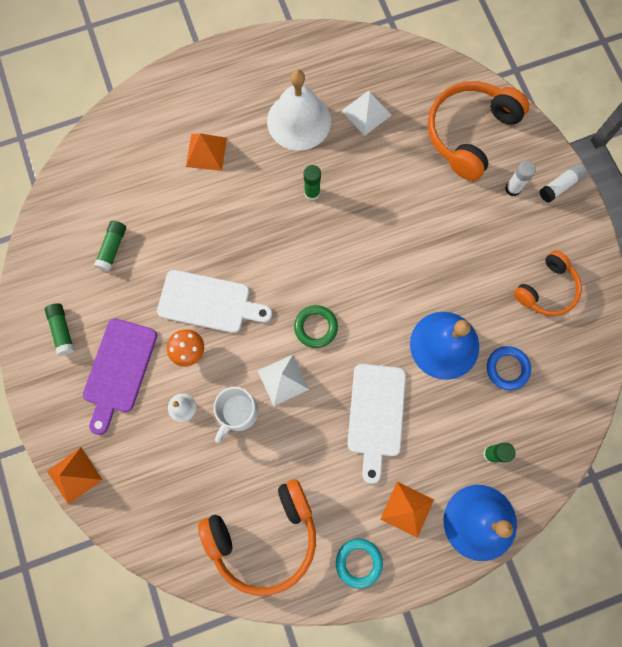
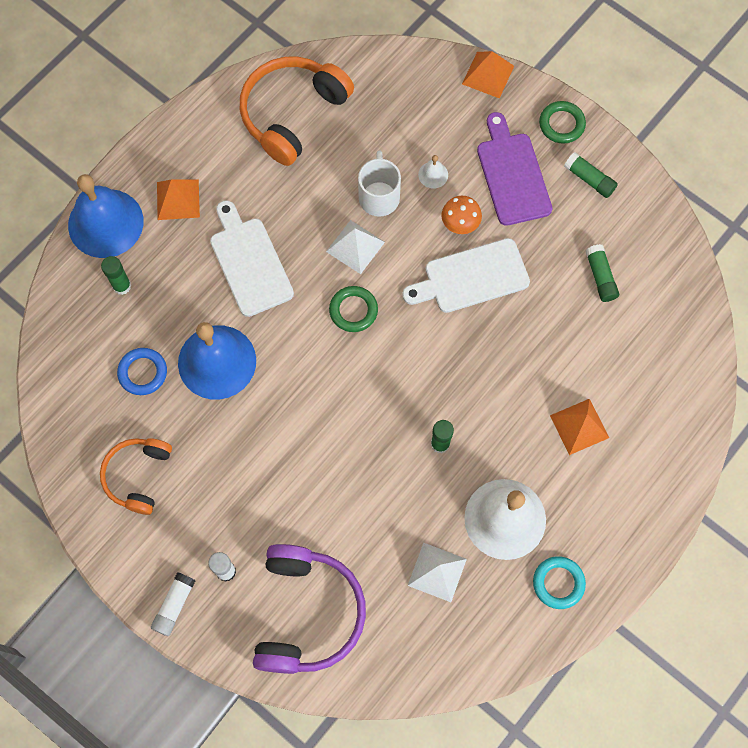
camera: 150 degrees right, 5 degrees down
(48, 391) = (561, 124): none -> green ring
(358, 562) = (198, 137): turquoise ring -> turquoise ring (558, 583)
(470, 133) = (307, 613): orange headphones -> purple headphones

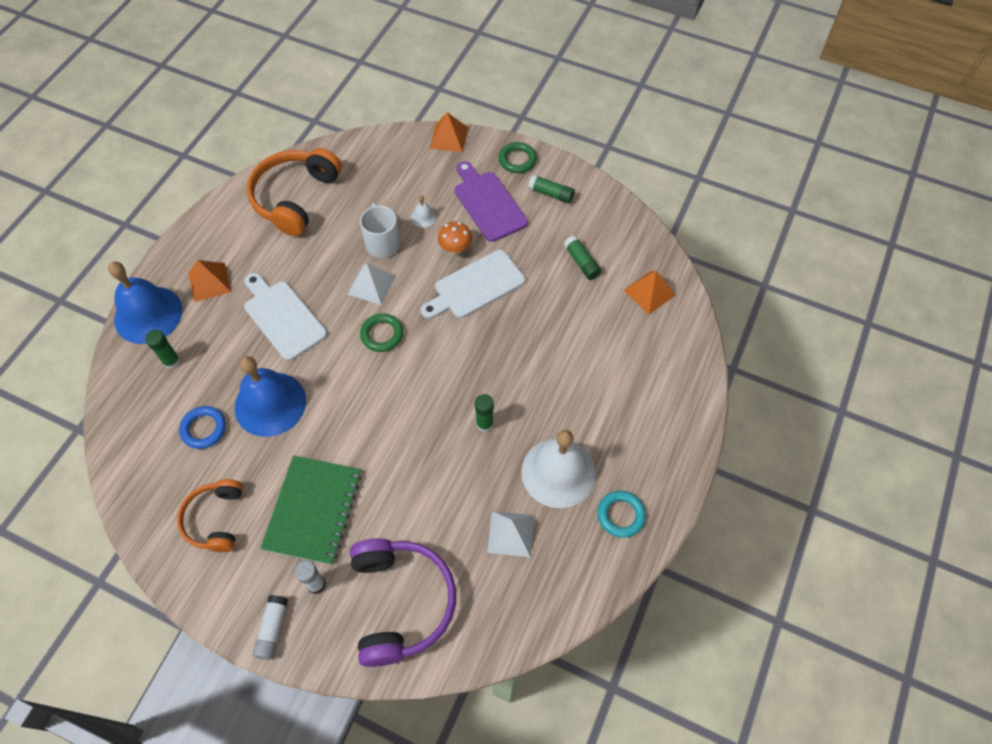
camera: 15 degrees left, 10 degrees down
(239, 492) = (313, 510): none -> green notebook
(579, 426) = (599, 381): orange pyramid -> orange pyramid (649, 292)

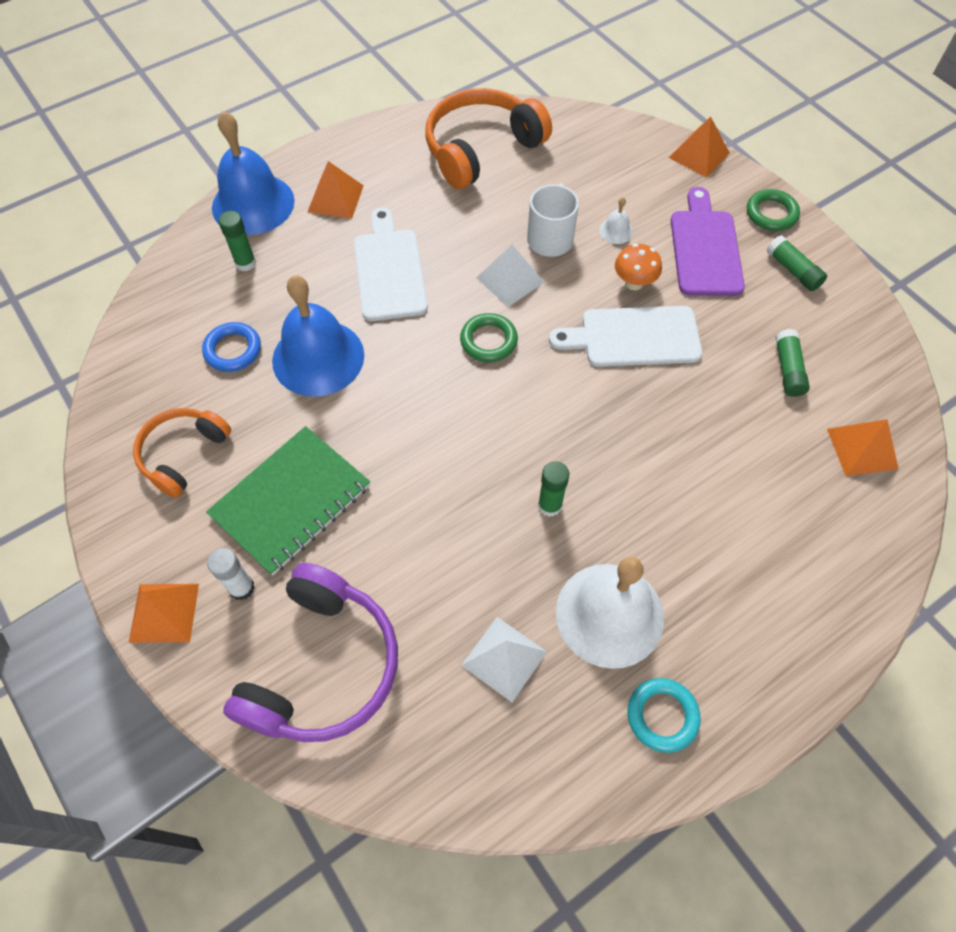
camera: 30 degrees right, 0 degrees up
(272, 629) = (164, 612): white glue stick -> orange pyramid

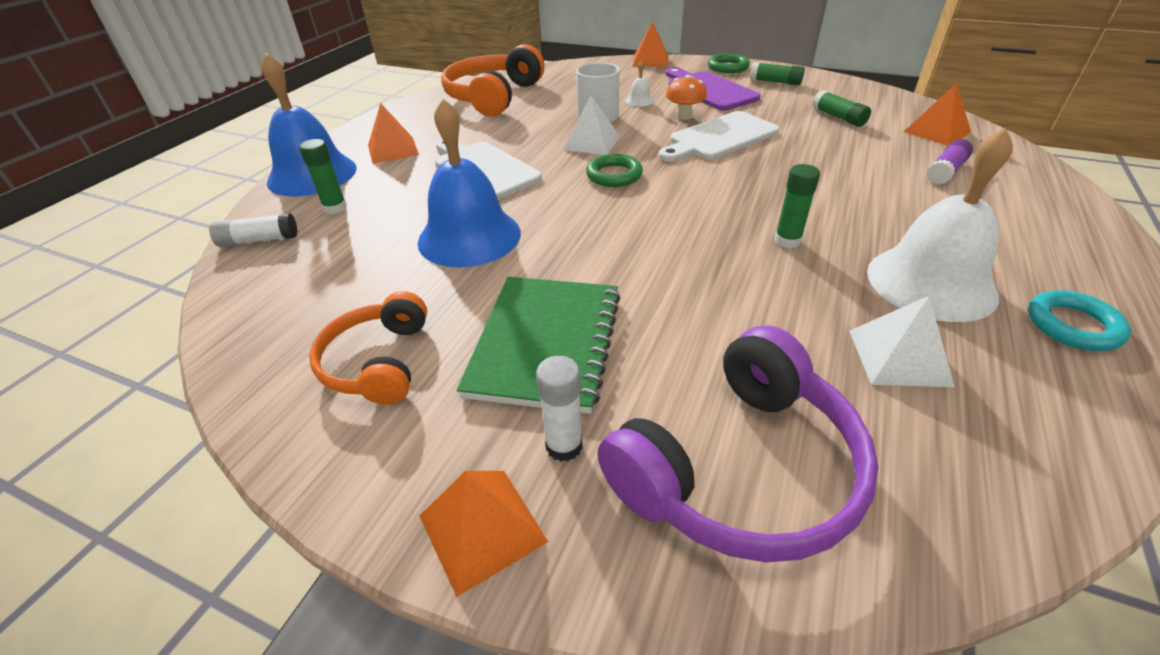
camera: 30 degrees left, 20 degrees down
(174, 276) = (259, 240): none -> white glue stick
(233, 350) = (371, 264): blue ring -> none
(322, 666) = (739, 468): purple headphones -> purple headphones turned 60 degrees clockwise
(792, 507) = (945, 171): none -> purple glue stick

